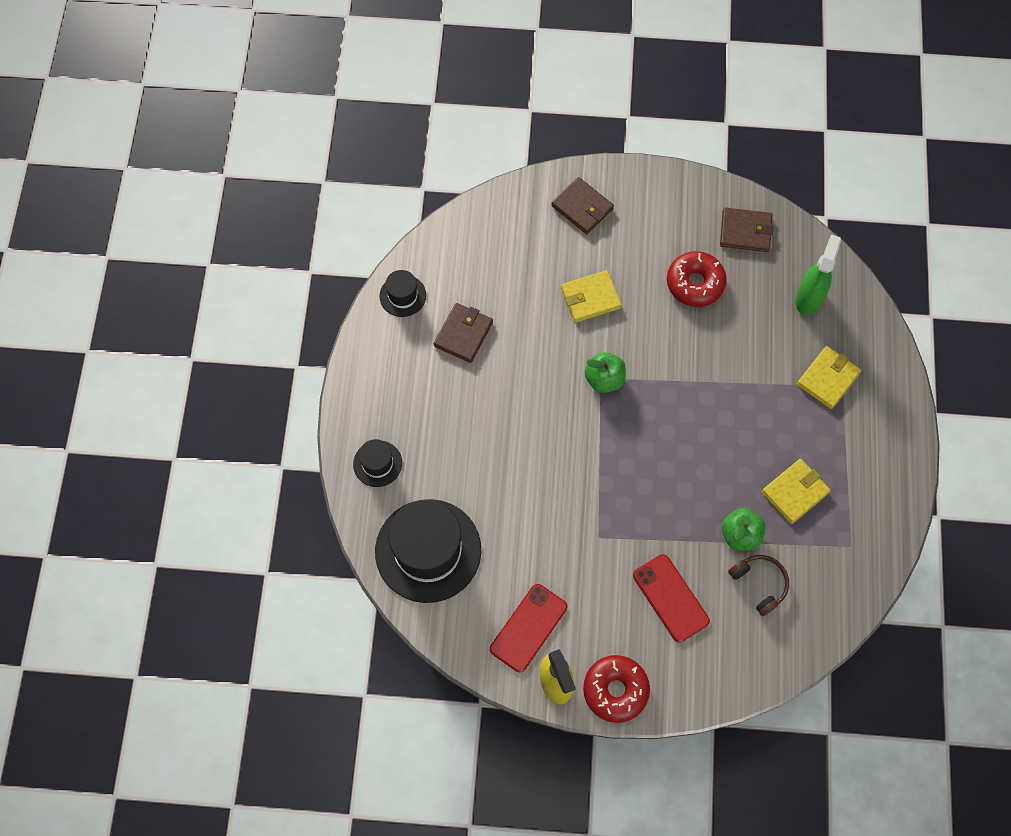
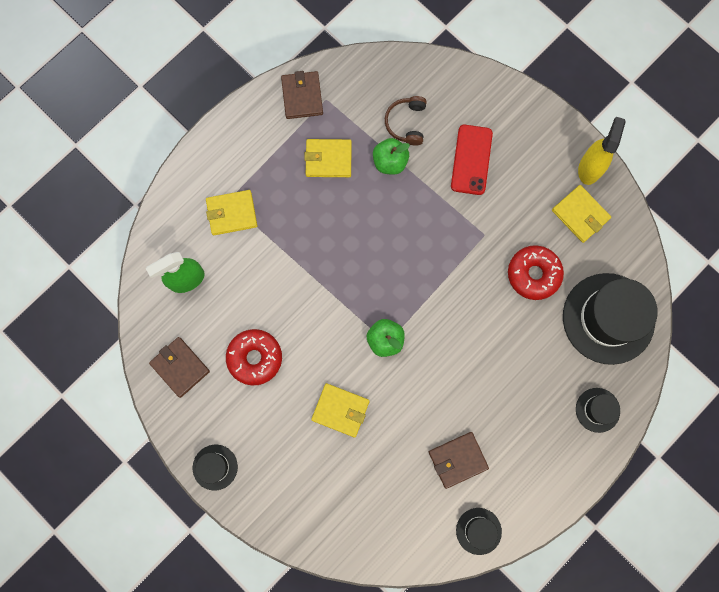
camera: 140 degrees left, 10 degrees up
(528, 628) = (580, 215): red phone -> yellow wallet
(582, 207) = (281, 491): brown wallet -> brown wallet (302, 96)
(615, 690) = (555, 134): red donut -> red donut (533, 274)
(647, 185) = (215, 467): none -> black hat

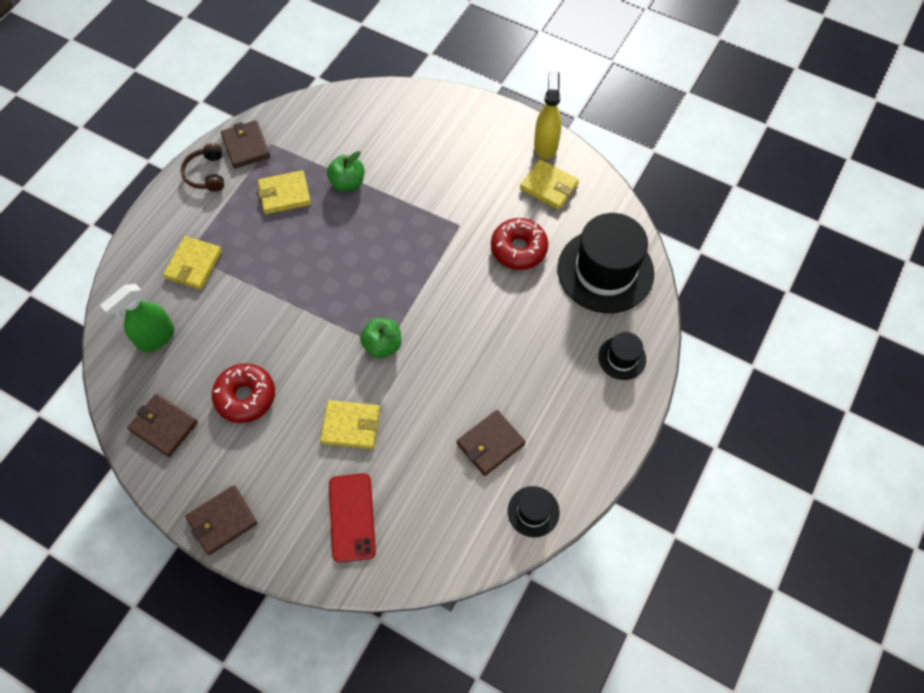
camera: 15 degrees left, 15 degrees down
(215, 467) = (222, 521): black hat -> brown wallet
(232, 213) = (194, 265): yellow wallet -> yellow wallet turned 45 degrees counterclockwise
(406, 123) = (356, 147): brown headphones -> brown headphones (206, 174)
(471, 160) = (428, 163): red phone -> red phone (352, 517)

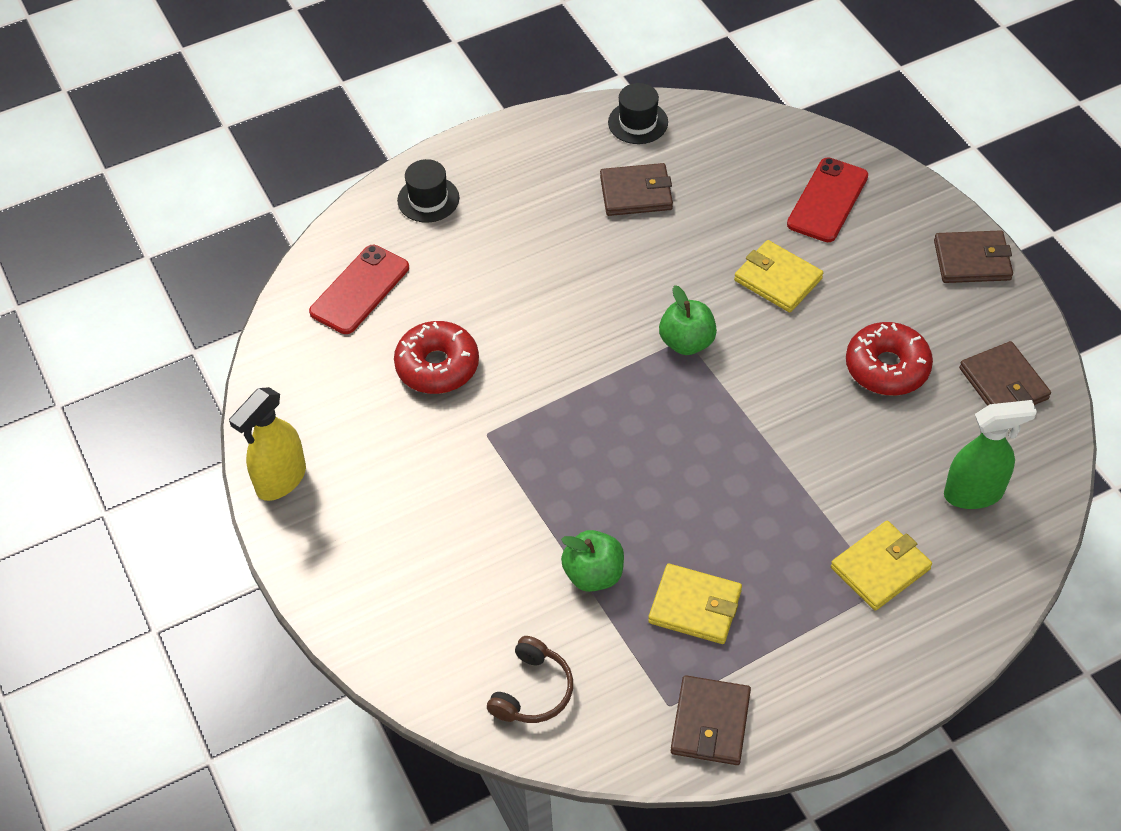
camera: 145 degrees left, 10 degrees down
(206, 174) = (796, 707): brown headphones -> brown headphones (533, 691)
(548, 186) = (330, 422): yellow wallet -> none
(605, 271) = (359, 290): black hat -> red phone

